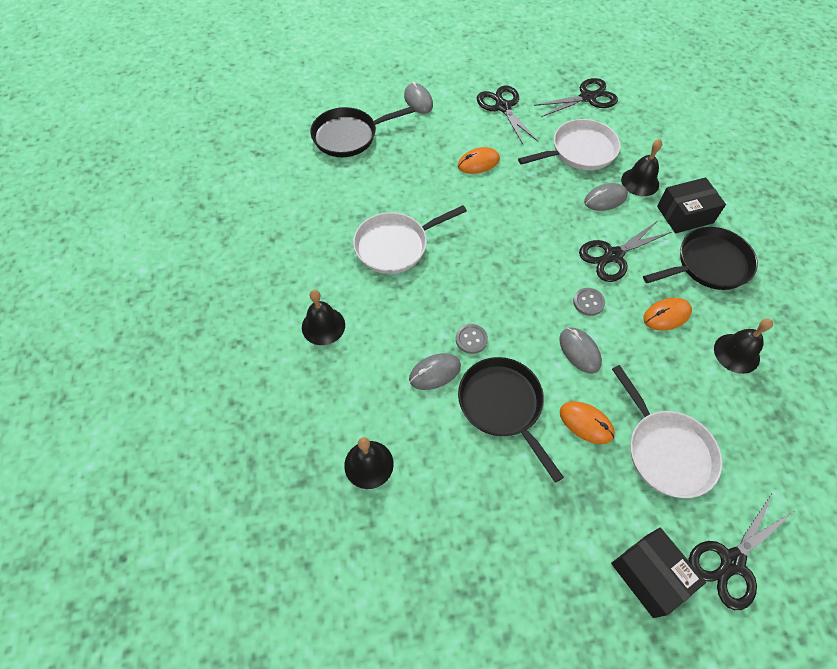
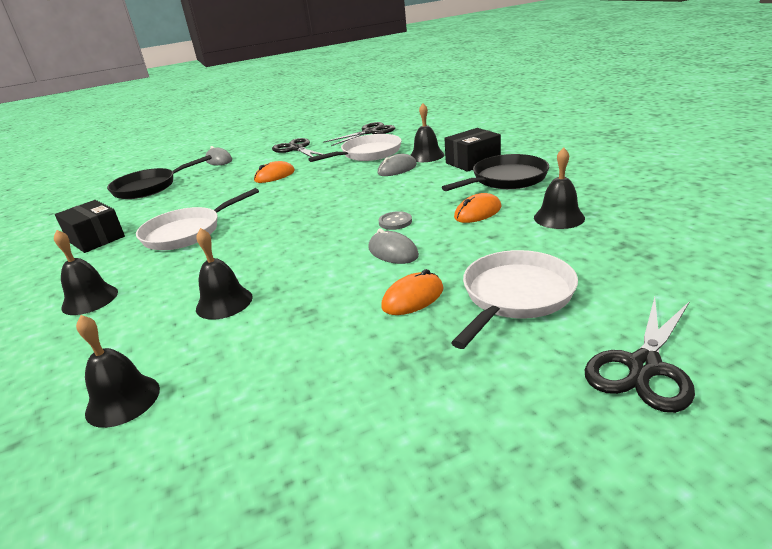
camera: 10 degrees left, 30 degrees down
(435, 372) = (224, 302): grey mouse -> black bell
(471, 339) = (269, 270): grey button -> none
(502, 405) = (309, 308): black pan -> none
(586, 423) = (413, 298): orange mouse -> orange mouse turned 60 degrees counterclockwise
(613, 256) = (413, 193): black scissors -> none
(650, 575) = (541, 409): black box -> black box (96, 239)
(666, 451) = (515, 296): white pan -> white pan turned 105 degrees counterclockwise

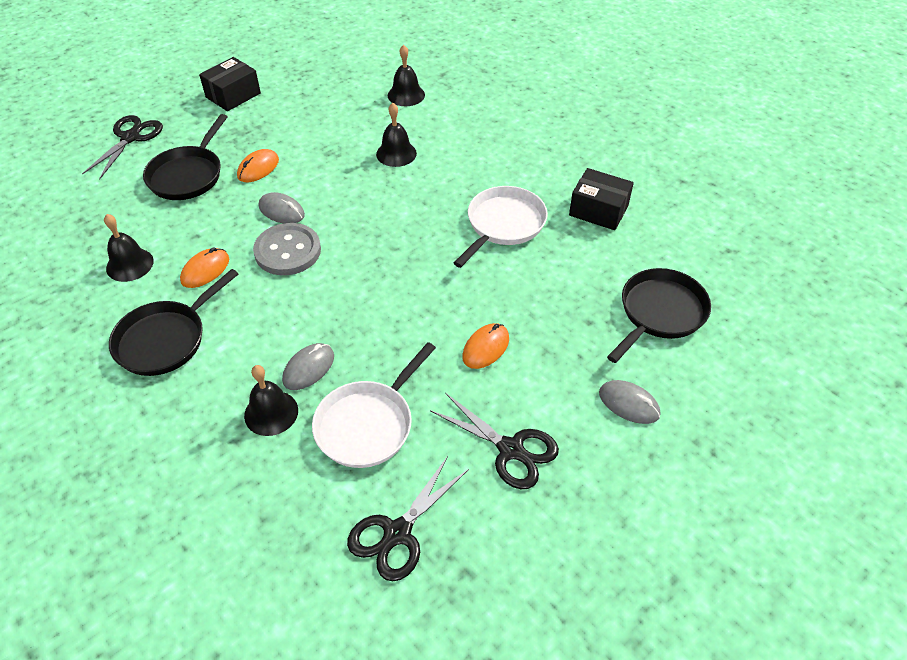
camera: 160 degrees right, 20 degrees up
(90, 299) = (508, 147): black bell -> none
(395, 222) = (288, 251): grey button -> grey button, size x2.00
(473, 162) = (202, 390): black box -> black box (233, 95)
(515, 296) = (188, 175): white pan -> black pan

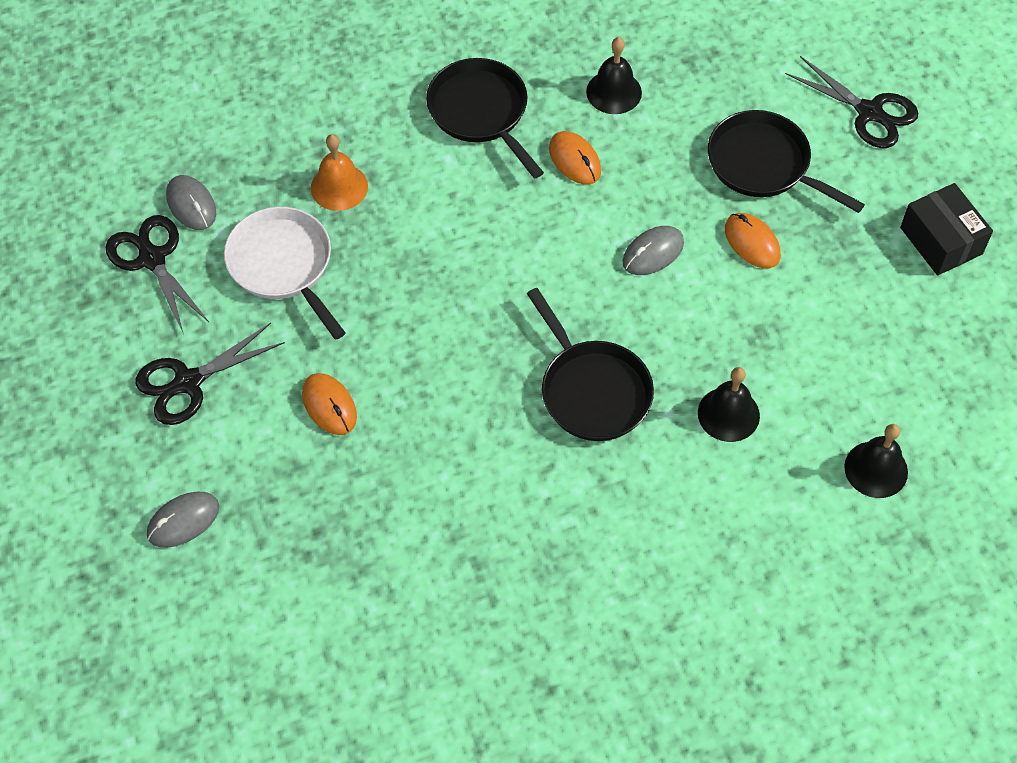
camera: 110 degrees right, 10 degrees up
(271, 413) = (339, 187): black bell -> orange bell
(288, 251) = (574, 245): grey button -> none
(308, 368) = (381, 230): grey mouse -> grey mouse (191, 204)
(503, 225) = (525, 500): white pan -> none
(598, 210) = (505, 635): black box -> none
(659, 313) = (291, 621): black pan -> black pan (592, 390)

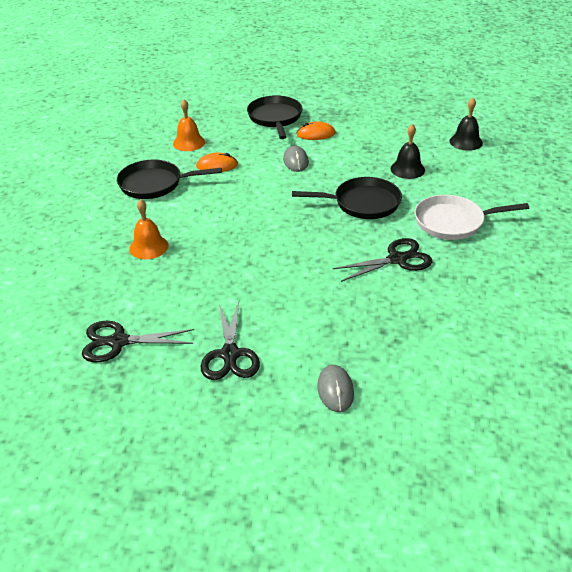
camera: 60 degrees left, 20 degrees down
(191, 204) = (95, 311): grey mouse -> none
(283, 265) = (181, 285): white pan -> white pan (453, 222)
(329, 405) = (298, 298): orange mouse -> none
(614, 92) = (189, 142): black bell -> orange bell
(763, 164) = (275, 118): black pan -> black pan turned 105 degrees clockwise
(869, 112) = (274, 86): black scissors -> black scissors (397, 259)
(941, 241) = (358, 92): black box -> none

